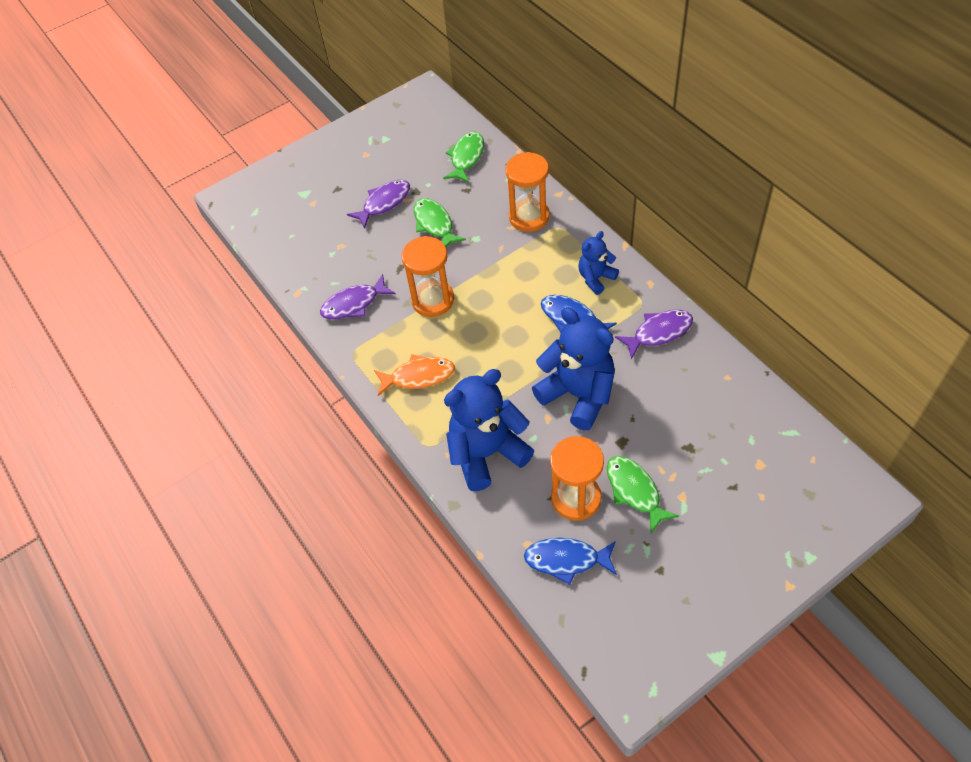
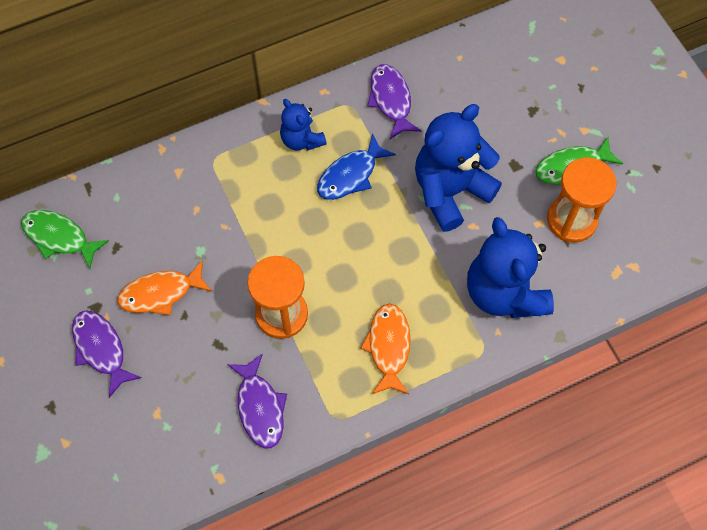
camera: 85 degrees left, 10 degrees up
(434, 224) = (160, 293): green fish -> orange fish
(529, 217) = (187, 187): orange hourglass -> none
(566, 560) = (636, 243): blue fish -> none

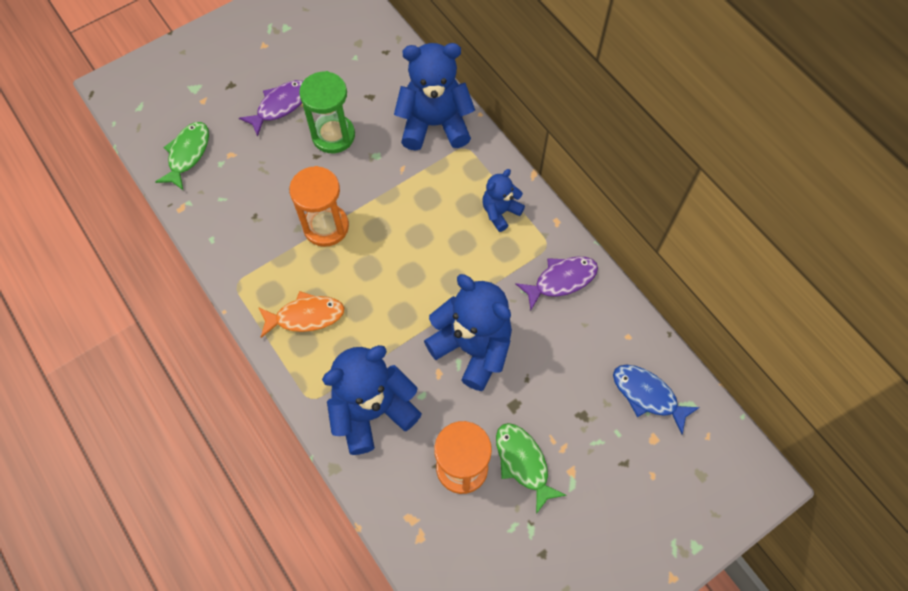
camera: 80 degrees right, 0 degrees up
(59, 237) = (372, 57): green fish -> green fish (188, 154)
(160, 293) = (333, 135): orange fish -> green hourglass
(175, 185) = (434, 124): none -> blue teddy bear
(260, 407) = (241, 226): purple fish -> none
(350, 175) = (472, 258): blue fish -> blue fish (647, 395)

